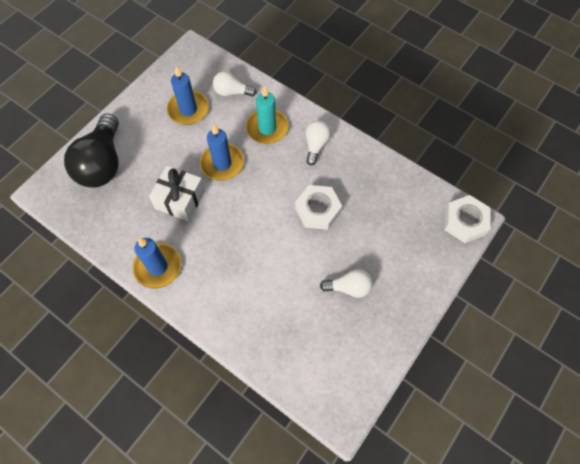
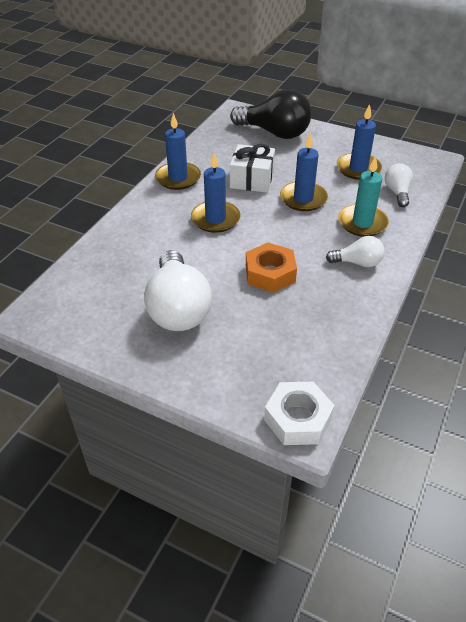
camera: 80 degrees right, 20 degrees down
(102, 163) = (274, 133): black light bulb -> black light bulb turned 150 degrees counterclockwise
(235, 241) = (215, 219): none -> blue candle
(317, 210) = (270, 273): white nut -> orange nut
(349, 287) = (178, 308): white light bulb -> white light bulb, size x1.92

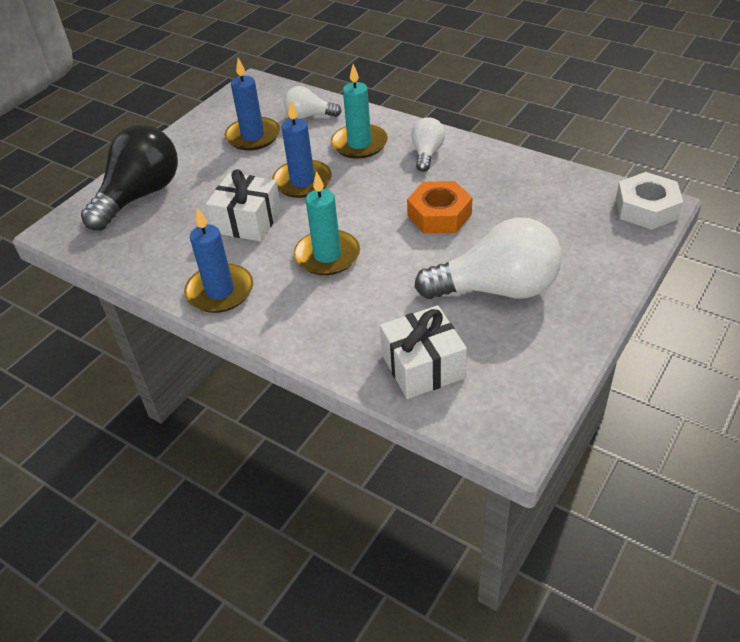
camera: 80 degrees left, 0 degrees up
(100, 271) = (422, 366): none -> white gift
(215, 219) = (327, 256): blue candle -> turquoise candle

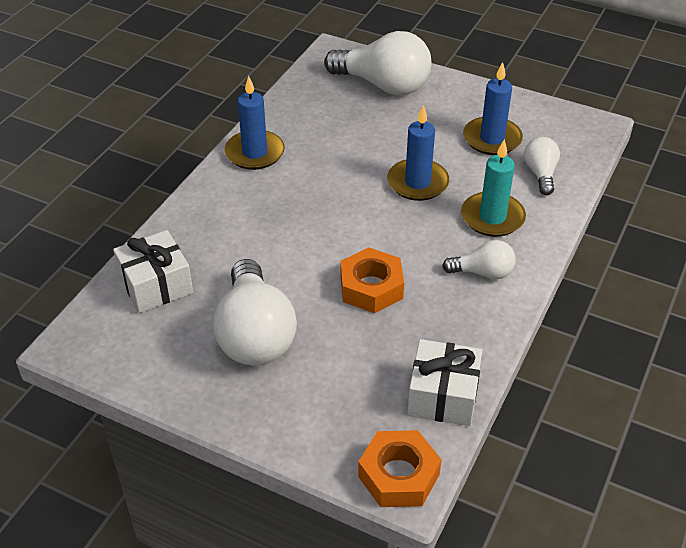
camera: 80 degrees right, 0 degrees up
(140, 196) = (383, 85): black light bulb -> white light bulb
(247, 221) = (351, 155): white gift -> white gift (443, 396)
(327, 256) = (303, 212): turquoise candle -> none
(646, 208) = (399, 475): white nut -> orange nut

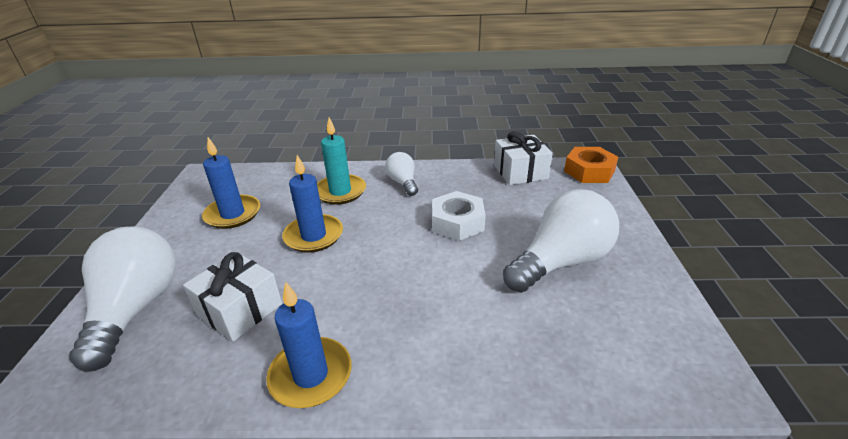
camera: 115 degrees left, 10 degrees down
(156, 285) = (579, 357): white gift -> white gift (239, 309)
(371, 287) = (457, 222): orange nut -> white nut
(540, 174) = (276, 184): white light bulb -> none

